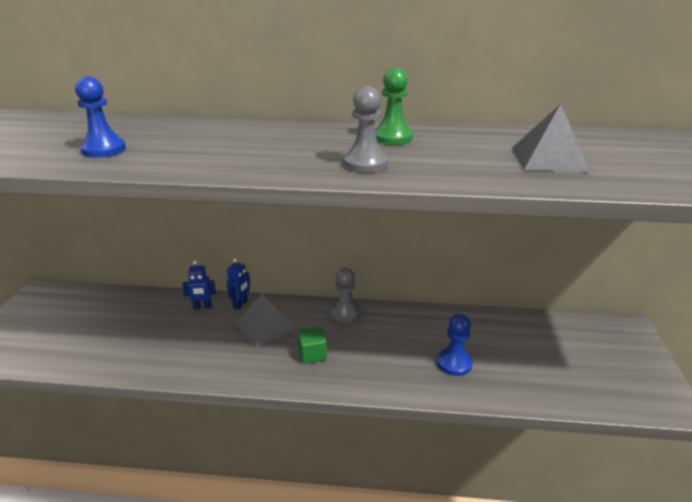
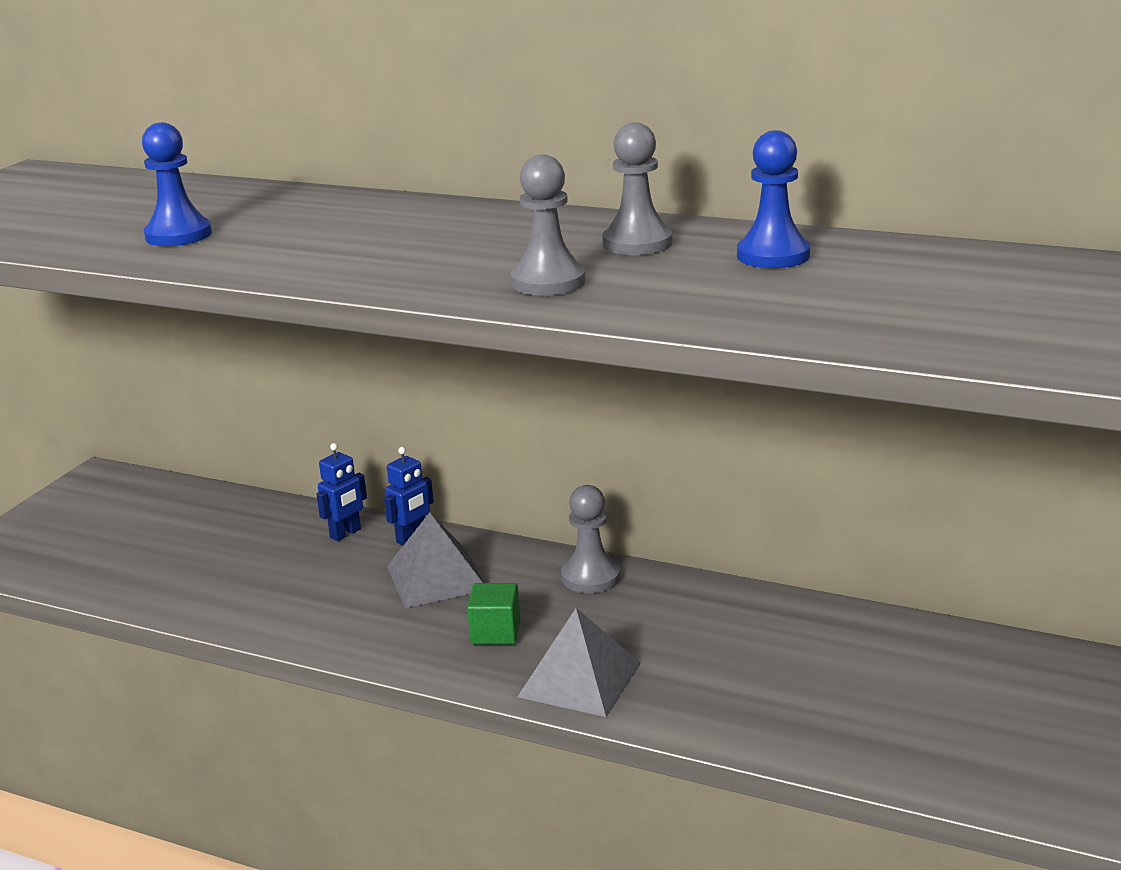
camera: 20 degrees right, 5 degrees down
(202, 307) = (346, 534): blue robot -> blue robot turned 60 degrees counterclockwise
(392, 138) = (637, 243): green pawn -> grey pawn
(454, 363) = (746, 686): blue pawn -> blue pawn (773, 255)
(549, 159) = (873, 296): grey pyramid -> grey pyramid (579, 679)

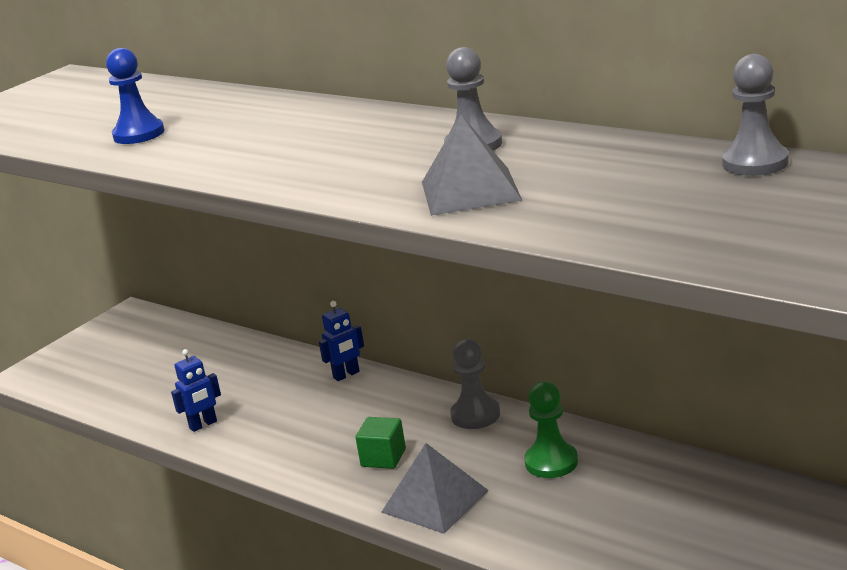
camera: 15 degrees right, 0 degrees up
(346, 534) = (297, 369): blue robot -> blue robot (203, 425)
(436, 578) = (353, 409): grey pyramid -> grey pyramid (470, 191)
(548, 282) = (383, 180): grey pawn -> grey pawn (755, 163)
(703, 626) = (551, 462): none -> green pawn
(773, 255) = (573, 158): blue pawn -> none

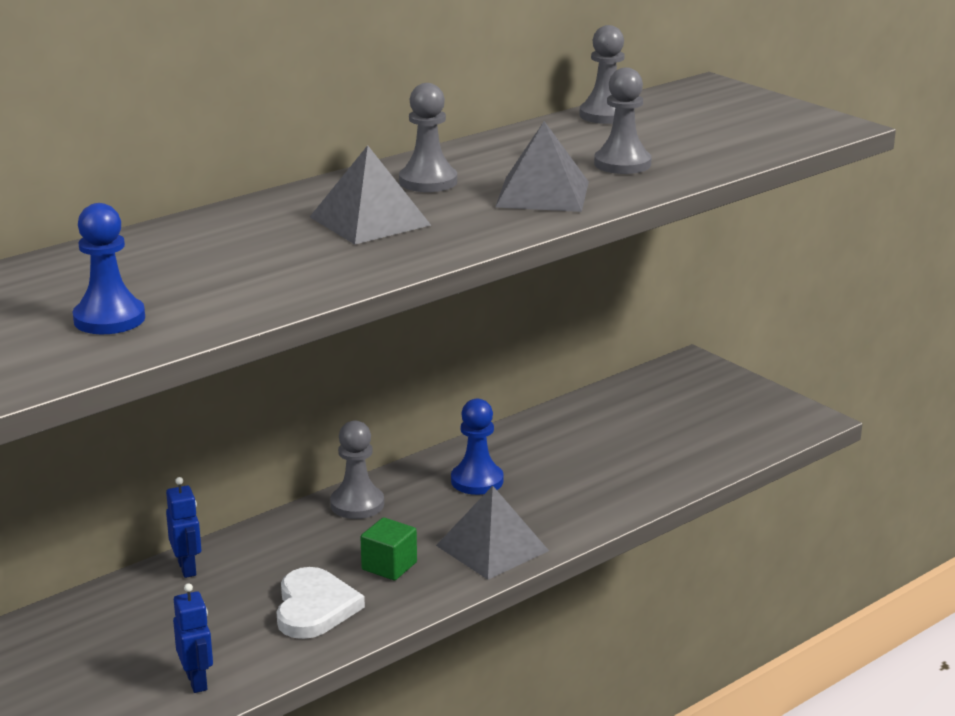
camera: 80 degrees left, 0 degrees up
(310, 442) = (314, 607): none -> white heart
(361, 150) = (369, 221): none -> grey pyramid
(551, 462) = (477, 481): green pawn -> blue pawn
(590, 203) = (622, 164): none -> grey pawn

